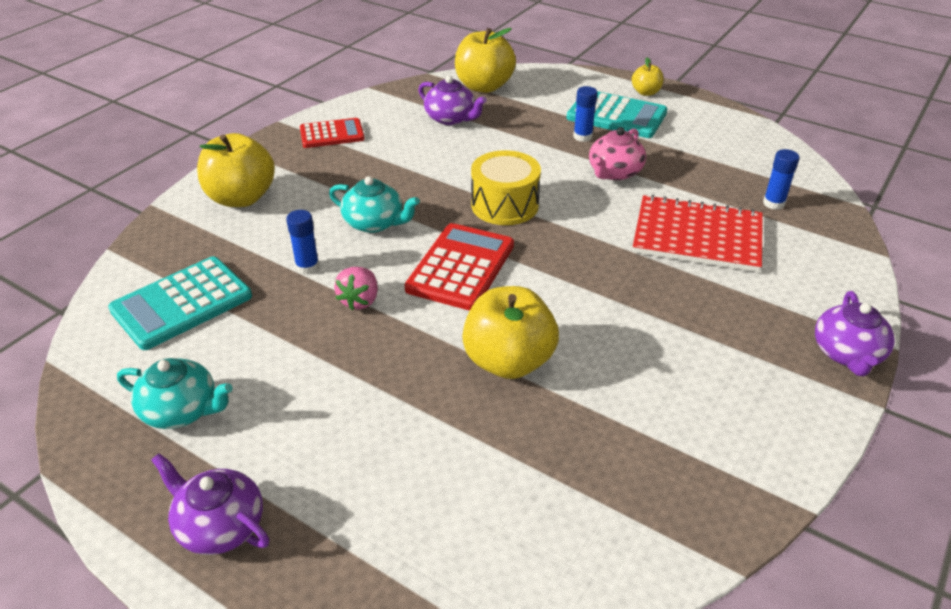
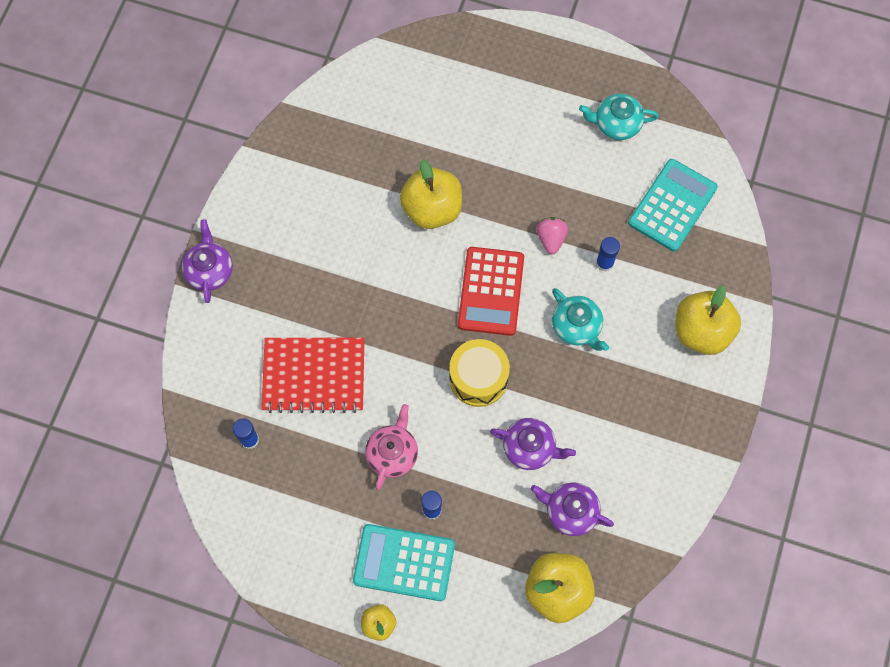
camera: 165 degrees right, 30 degrees up
(220, 525) = (552, 64): purple teapot -> purple teapot (530, 448)
(332, 134) = (674, 451): red calculator -> none
(374, 223) = (576, 327): turquoise teapot -> turquoise teapot turned 135 degrees counterclockwise

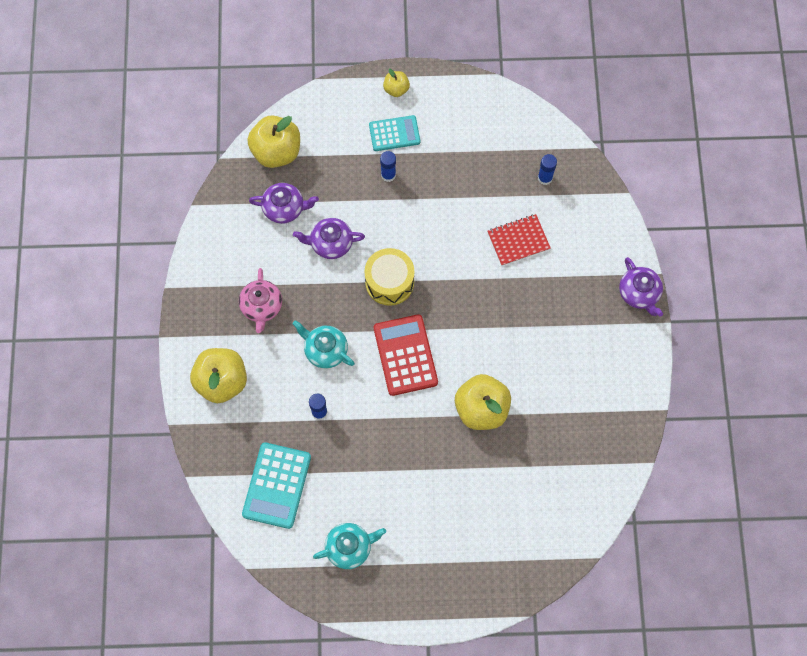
camera: 160 degrees right, 0 degrees up
(314, 375) = (518, 241): red notebook -> red notebook, size x0.64
(392, 453) = (433, 204): pink teapot -> pink teapot (261, 307)
(404, 562) = (394, 133): turquoise calculator -> turquoise calculator, size x0.66
(551, 239) = (371, 418): pink strawberry -> none

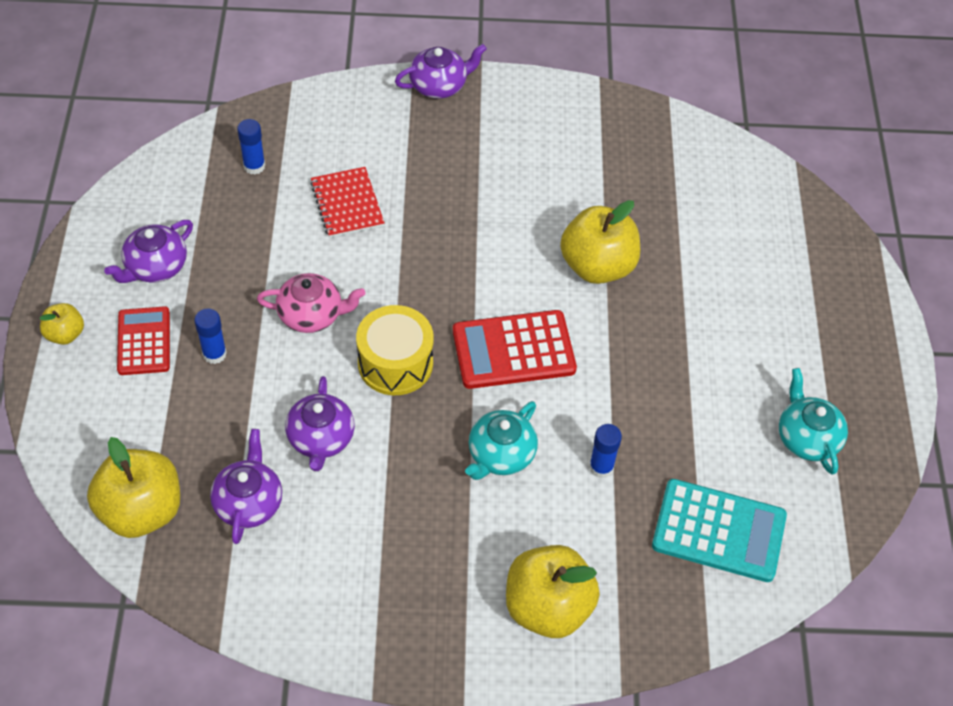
camera: 90 degrees left, 15 degrees down
(261, 307) = (421, 543): pink teapot -> pink teapot (311, 315)
(394, 133) = (144, 341): turquoise calculator -> red calculator
(453, 131) = (155, 267): none -> purple teapot

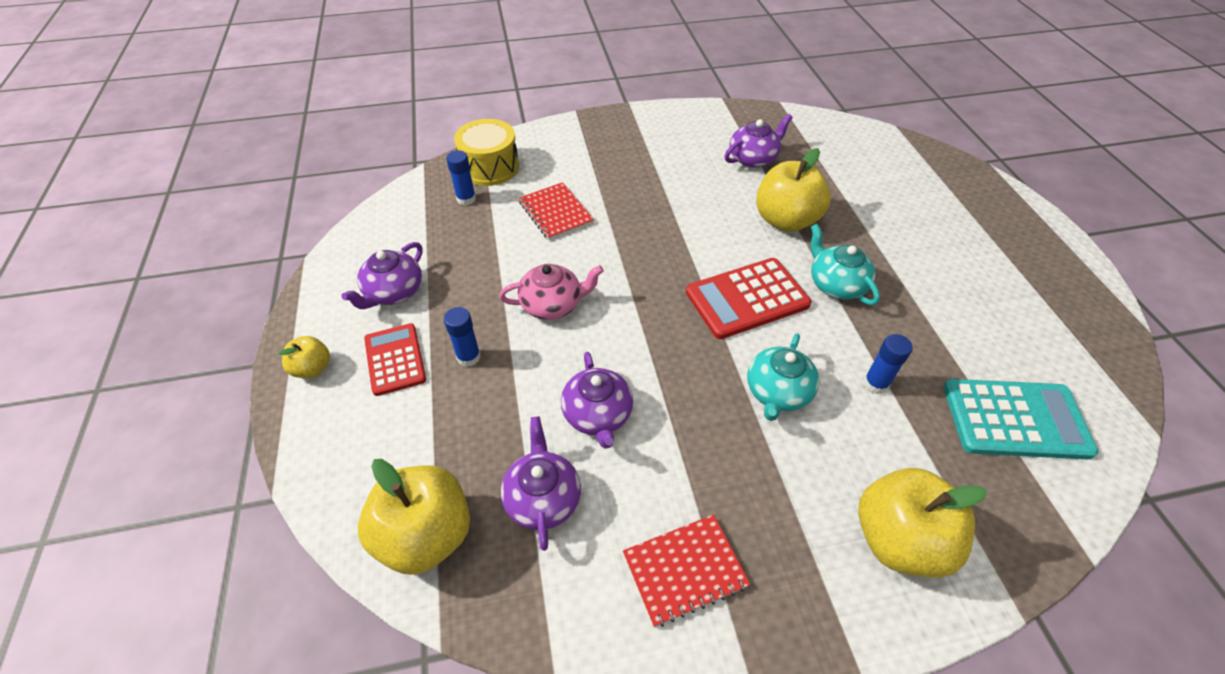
camera: 10 degrees left, 5 degrees down
(351, 588) = (684, 570): none -> red notebook
(395, 363) = (645, 330): yellow drum -> yellow drum (490, 167)
(439, 85) = (602, 121): purple teapot -> purple teapot (753, 158)
(807, 438) = (1036, 319): turquoise teapot -> turquoise teapot (836, 284)

